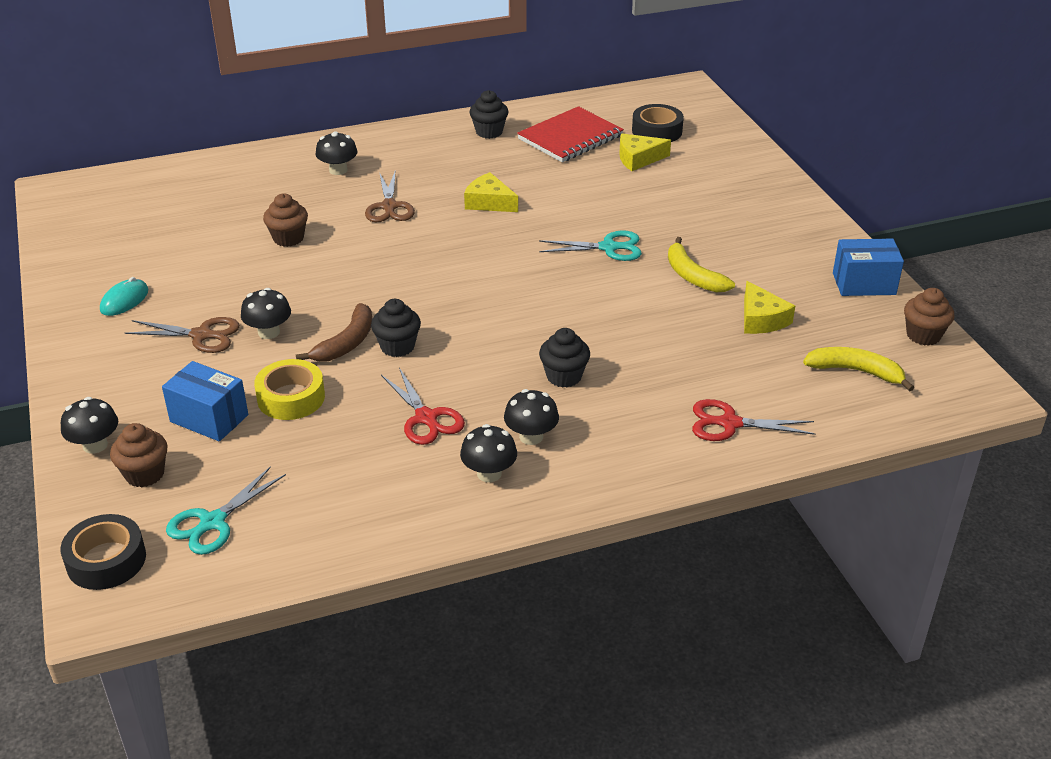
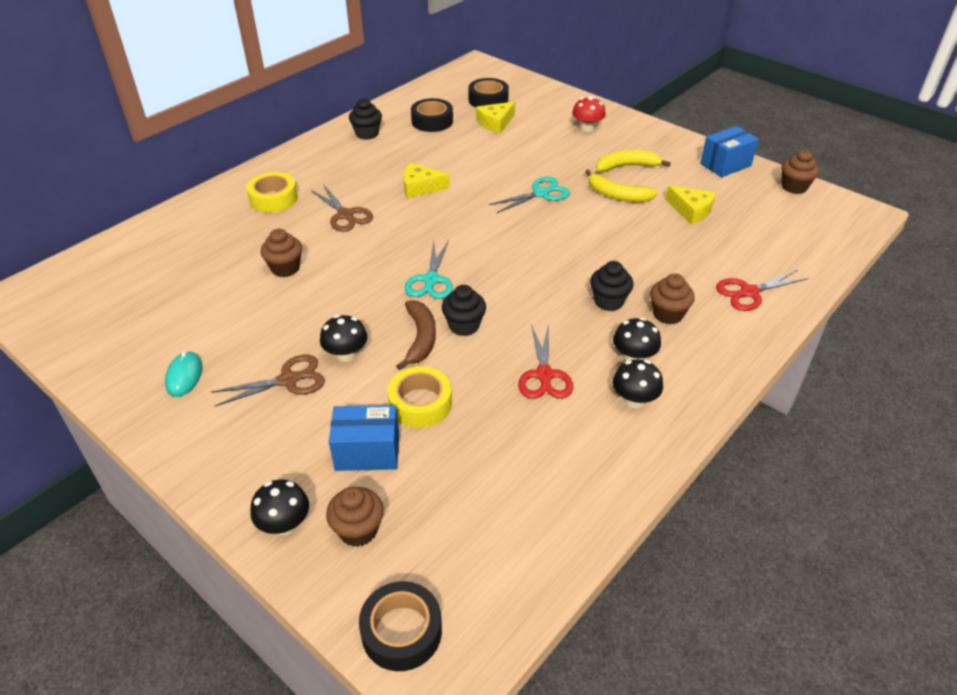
camera: 30 degrees left, 5 degrees up
(212, 523) = (462, 546): turquoise scissors -> turquoise scissors (431, 280)
(338, 170) = (273, 199): black mushroom -> yellow tape
(426, 418) = (544, 375): red scissors -> red scissors turned 60 degrees clockwise
(570, 137) = (432, 121): red notebook -> black tape
(613, 411) = (667, 314): none -> brown cupcake
(739, 194) = (587, 128): none -> red mushroom
(856, 371) = (783, 226): yellow banana -> yellow banana (627, 166)

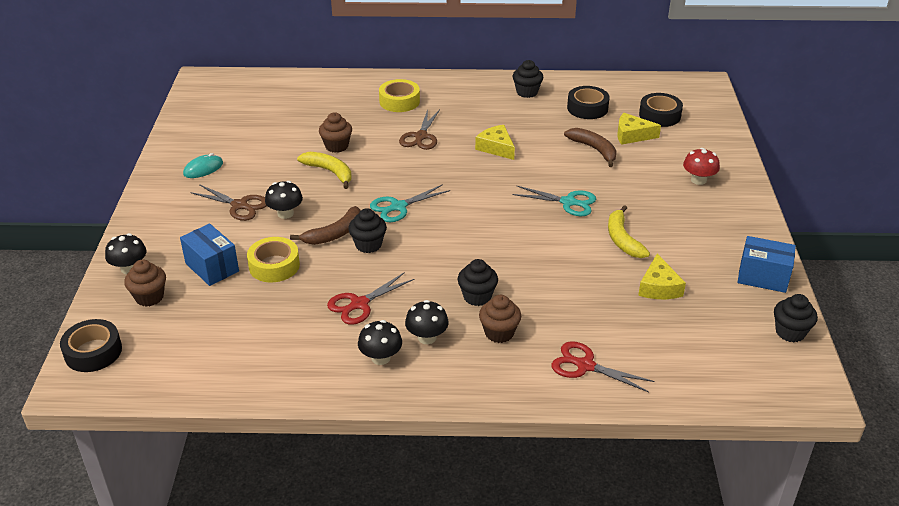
camera: 50 degrees right, 5 degrees down
(490, 147) = (594, 150): none -> brown banana
(627, 166) = (673, 226): yellow banana -> yellow banana (330, 172)
(794, 187) = (790, 332): brown cupcake -> black cupcake

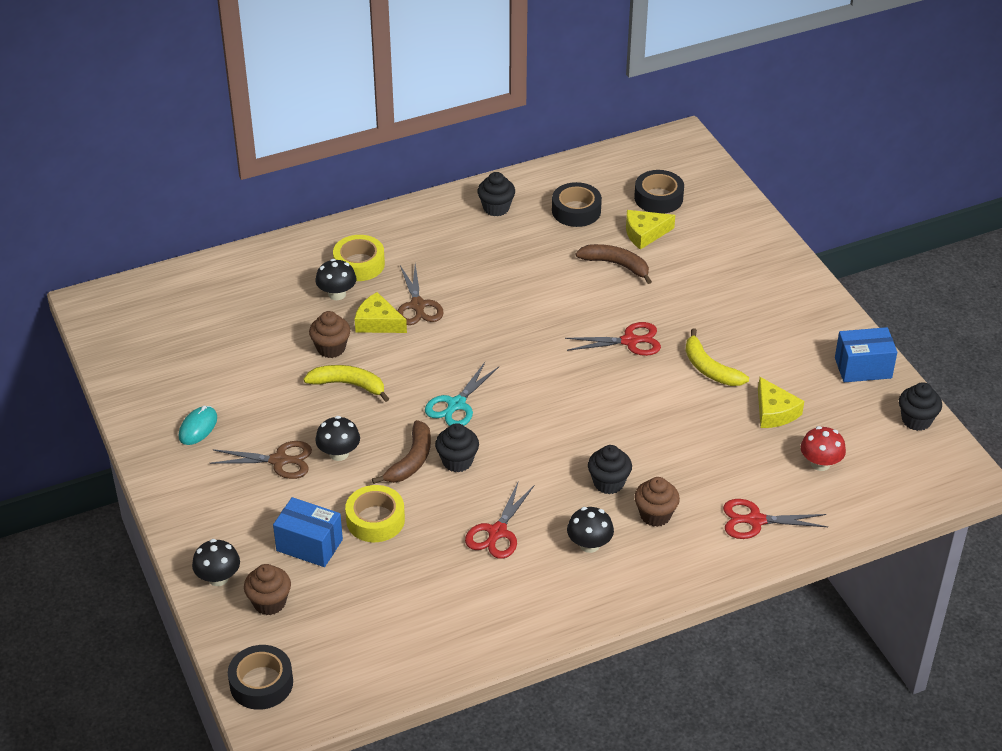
camera: 25 degrees left, 5 degrees up
(381, 358) = (560, 582): black mushroom -> black mushroom (337, 294)
(496, 148) = (511, 295): yellow cheese -> yellow cheese (378, 322)
(568, 202) = (630, 341): turquoise scissors -> red scissors
(698, 180) = (743, 271): red mushroom -> red mushroom (820, 463)

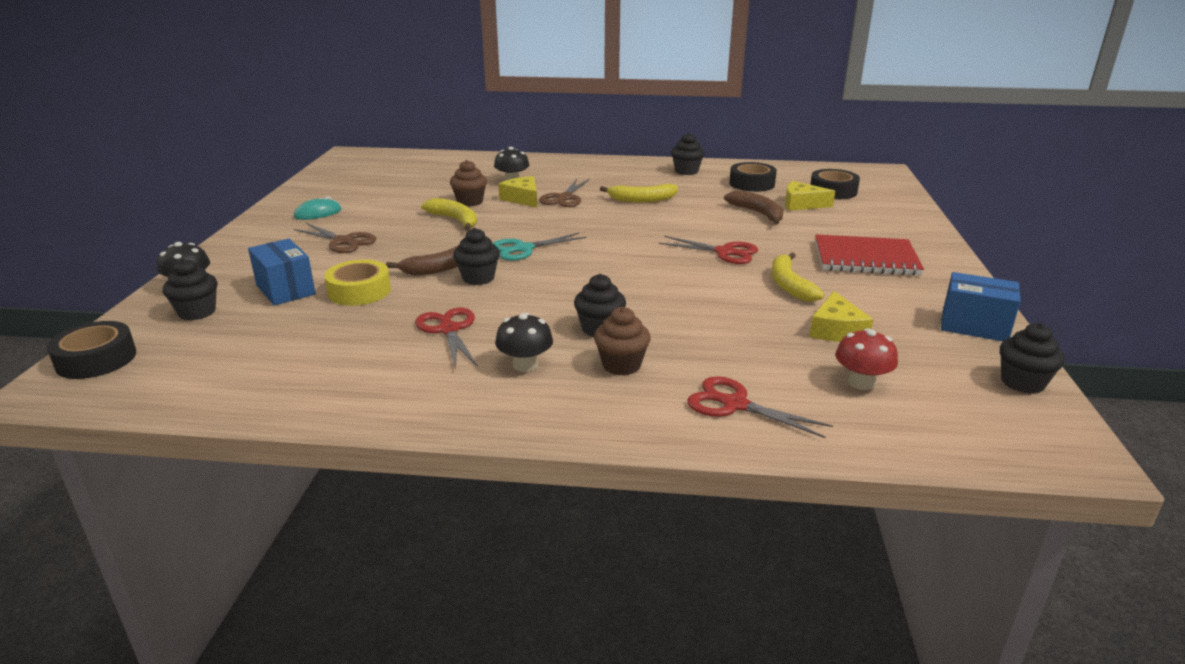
camera: 30 degrees right, 15 degrees down
(269, 602) = (197, 312): brown cupcake -> black cupcake
(339, 453) = (392, 249): black mushroom -> none
(359, 264) = (548, 173): yellow tape -> none
(494, 280) = (642, 200): none -> yellow banana
(497, 532) = (448, 329): red scissors -> red scissors turned 105 degrees clockwise
(745, 306) = (865, 258): none -> red notebook

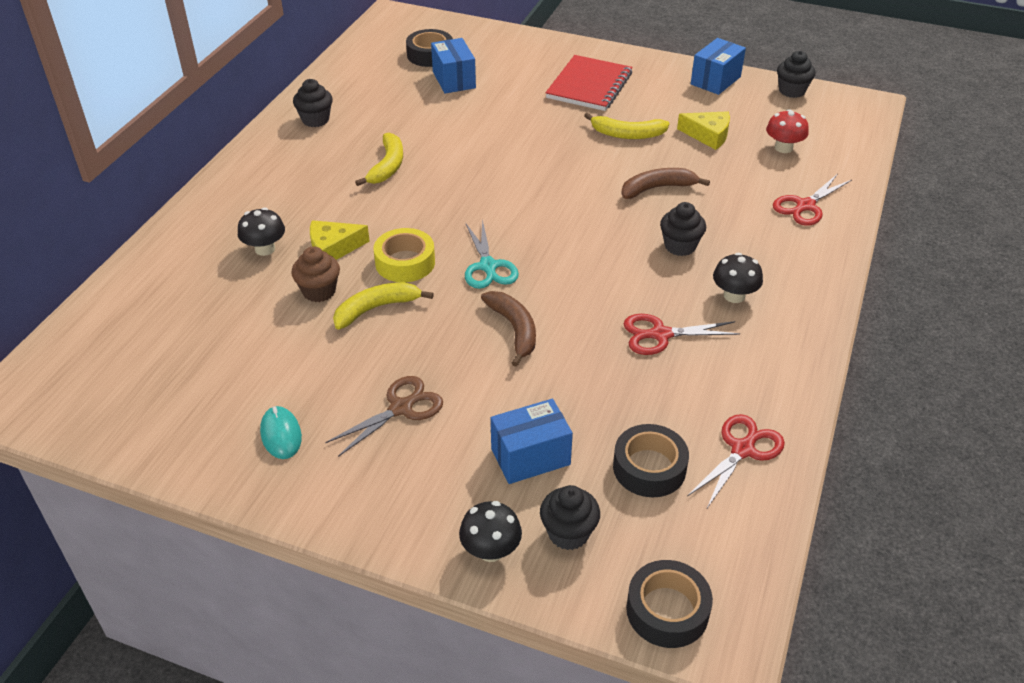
camera: 75 degrees left, 15 degrees up
(359, 291) = (554, 395): yellow tape -> yellow tape (405, 262)
(478, 278) = (551, 305): black cupcake -> none
(564, 198) = (350, 217): brown scissors -> none
(621, 365) = (742, 245): brown cupcake -> none
(725, 252) = (548, 148): red scissors -> red scissors (743, 449)
(752, 184) = (382, 91): black tape -> black tape (649, 468)
(758, 213) = (464, 108): brown banana -> brown banana (658, 188)
(801, 204) = (454, 80): yellow cheese -> blue box

